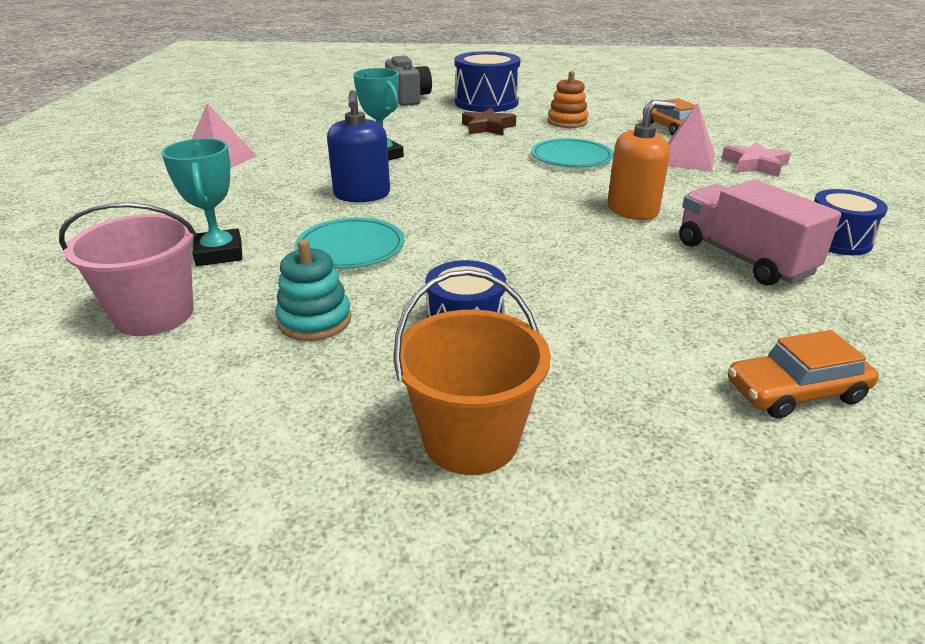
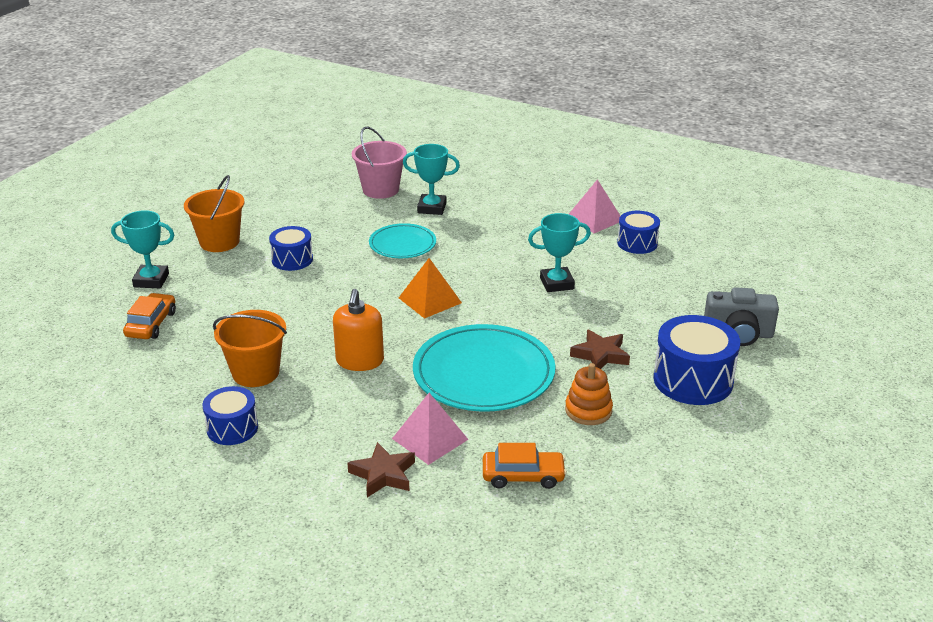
camera: 115 degrees right, 0 degrees up
(271, 138) = (637, 243): none -> blue drum
(315, 320) = (336, 224): turquoise stacking toy -> none
(362, 194) = (480, 261): blue soap dispenser -> none
(475, 202) = (430, 300): none -> orange pyramid
(571, 157) = (483, 373): turquoise plate -> turquoise plate, size x1.78
(694, 469) = (151, 280): none -> turquoise trophy
(743, 258) = (255, 372): pink truck -> orange bucket
(754, 165) = (383, 474): pink star -> brown star

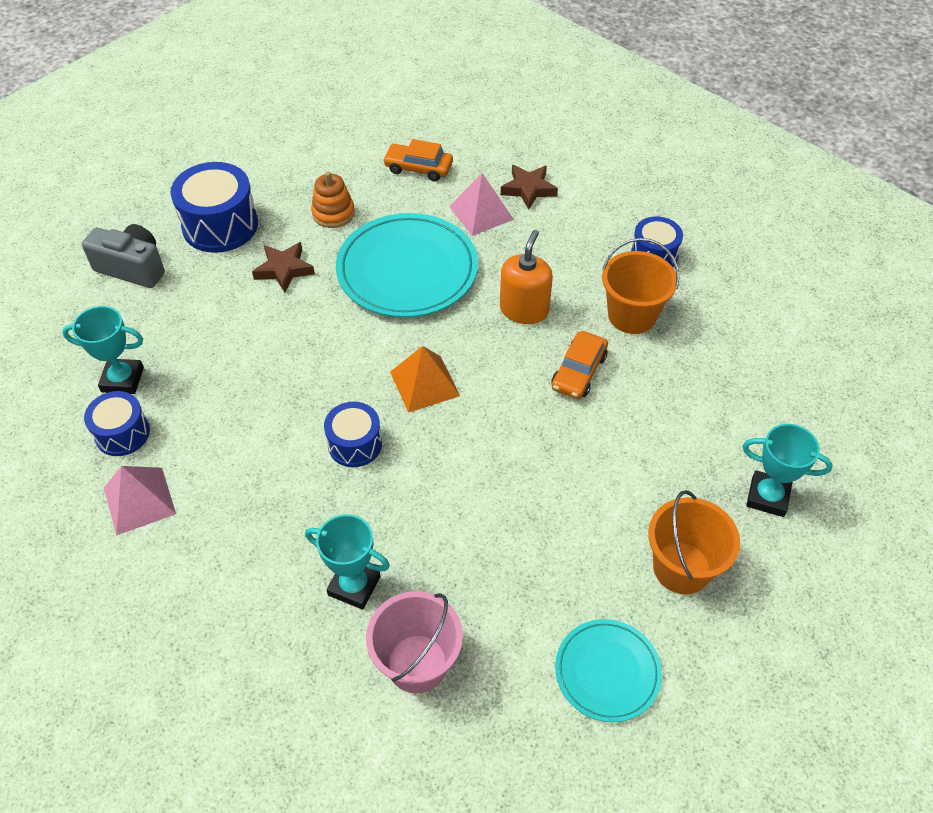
camera: 165 degrees left, 20 degrees up
(151, 324) = (753, 411): orange car -> orange car (578, 372)
(292, 259) = (579, 500): blue drum -> blue drum (355, 444)
(402, 244) = (425, 501): turquoise plate -> turquoise plate (607, 672)
(557, 283) = (266, 380): turquoise trophy -> turquoise trophy (122, 380)

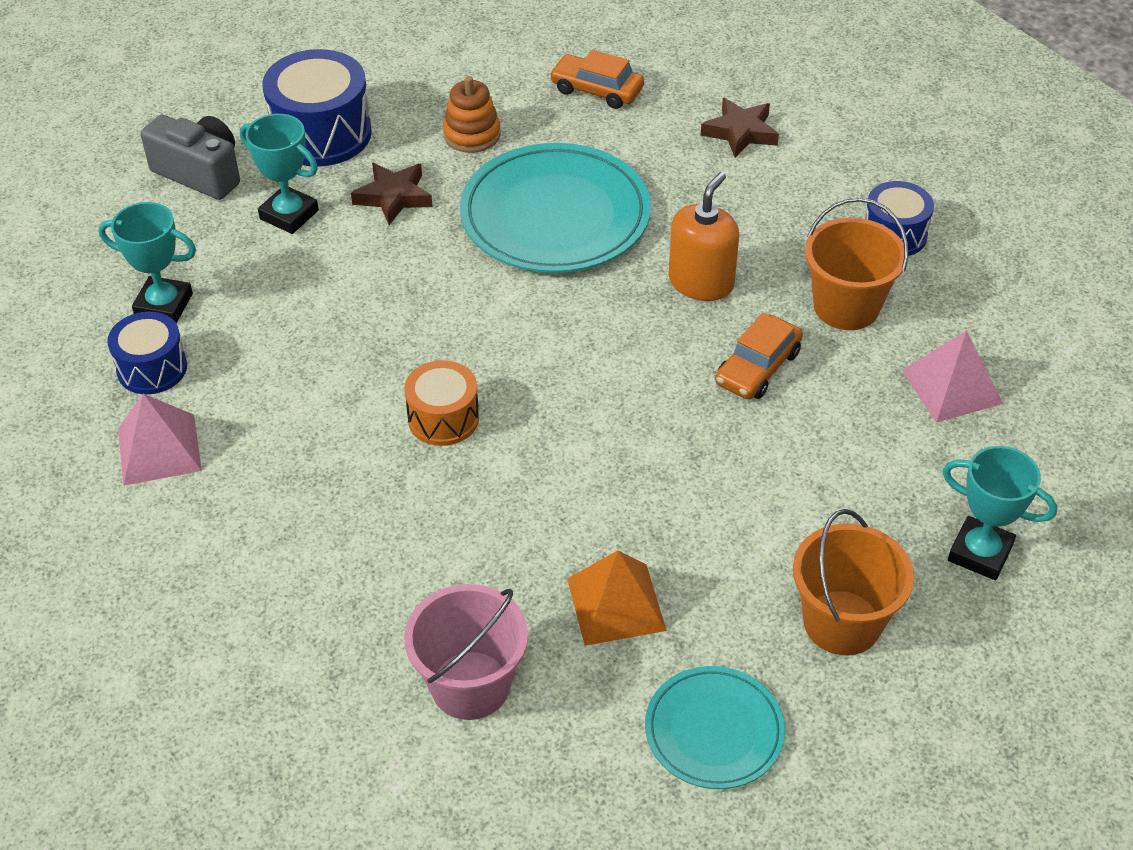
camera: 10 degrees right, 5 degrees down
(354, 586) = (408, 584): turquoise trophy -> turquoise trophy (289, 215)
(355, 444) = (443, 418): blue drum -> orange drum
(424, 384) = (549, 357): orange pyramid -> orange pyramid (616, 604)
(481, 212) = (669, 155): pink pyramid -> pink pyramid (952, 386)

